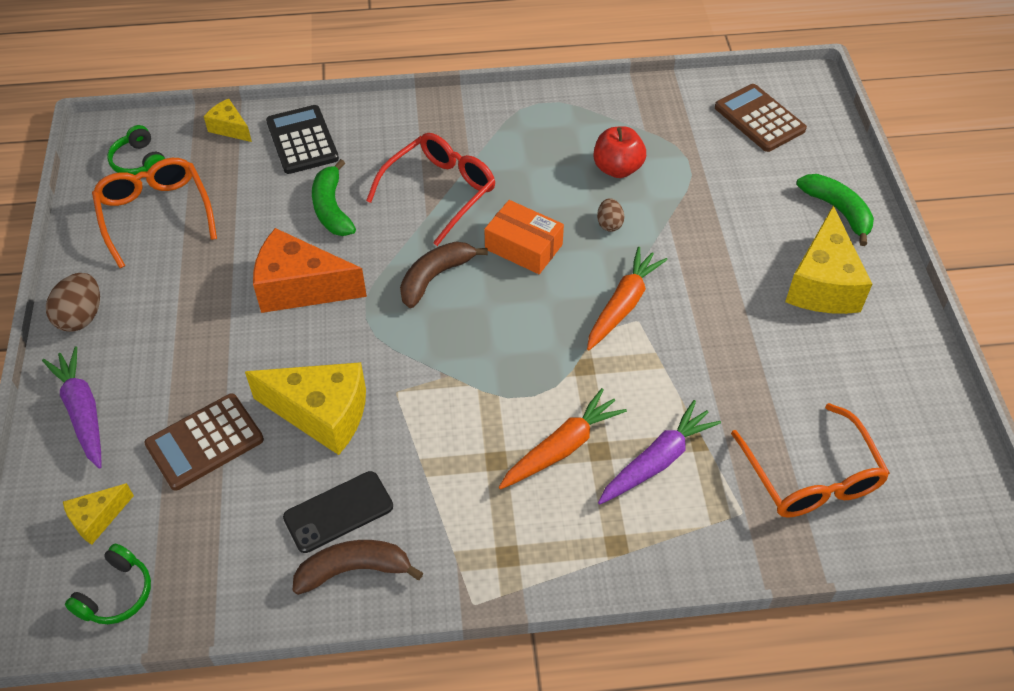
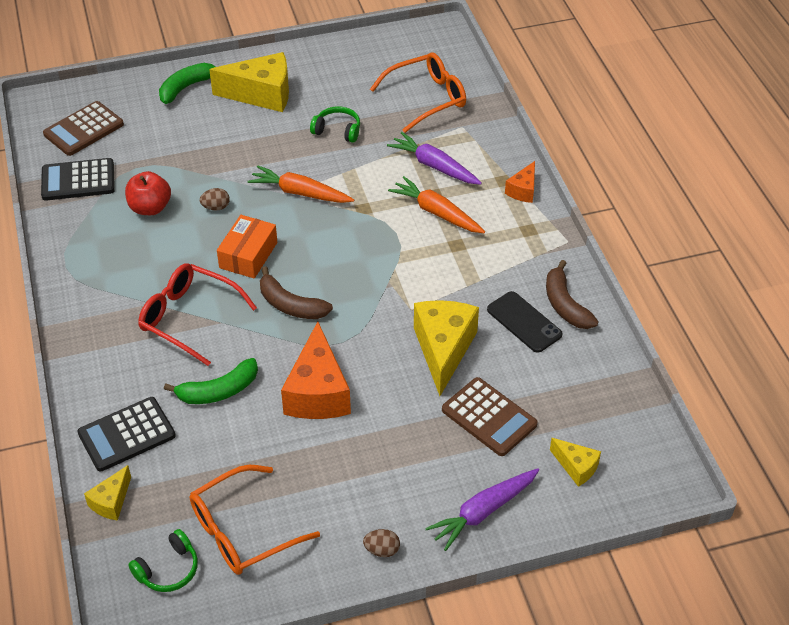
camera: 100 degrees left, 5 degrees down
(81, 317) = (382, 550): brown egg -> brown egg, size x0.61
(116, 594) = (630, 435): green headphones -> green headphones (337, 130)
(590, 567) = (523, 190): none -> orange cheese
(671, 113) = (78, 180): none -> black calculator

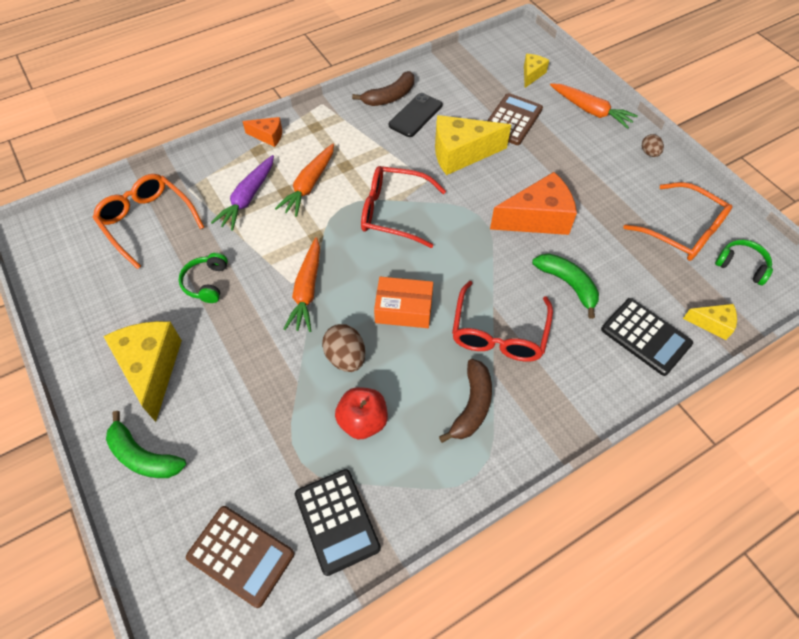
camera: 105 degrees left, 10 degrees up
(216, 207) = (345, 357): brown egg -> brown egg, size x1.65
(290, 305) = (453, 260): brown banana -> brown banana (472, 405)
(374, 271) = (393, 212): none -> red glasses
(483, 512) = (590, 111): purple carrot -> orange carrot

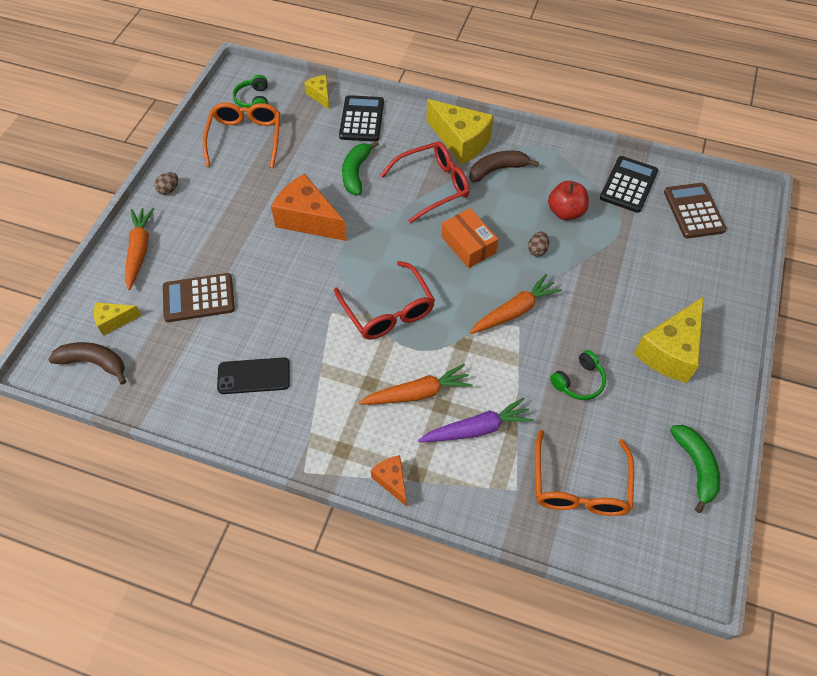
camera: 130 degrees left, 0 degrees up
(143, 456) = (714, 301): green banana -> green banana (695, 467)
(345, 357) = (537, 250): brown egg -> brown egg, size x0.61
(390, 97) = (243, 417): brown banana -> brown banana (94, 363)
(461, 154) = (277, 308): yellow cheese -> yellow cheese (460, 141)

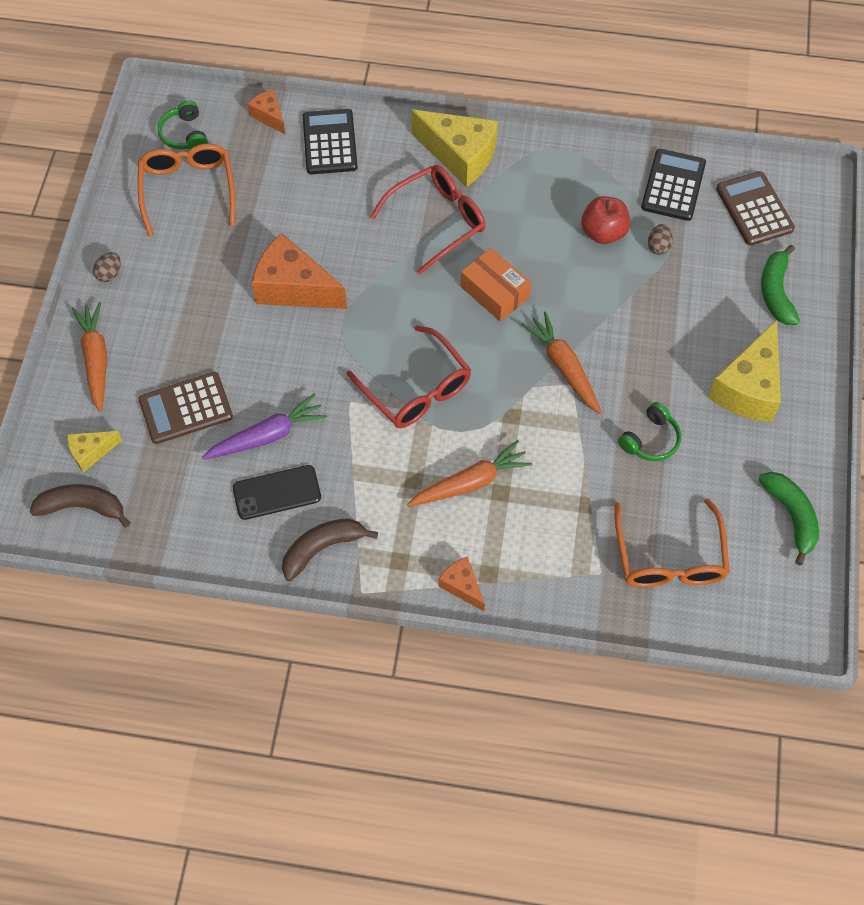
camera: 10 degrees left, 5 degrees up
(320, 95) = (269, 116): yellow cheese -> orange cheese
(356, 173) = (339, 217): green banana -> green banana (776, 292)
(476, 429) = (545, 512): purple carrot -> purple carrot (267, 435)
(497, 170) = (512, 188): brown banana -> brown banana (322, 548)
(514, 311) = (563, 367): orange carrot -> orange carrot turned 75 degrees counterclockwise
(537, 250) = (577, 286): brown egg -> brown egg (658, 246)

